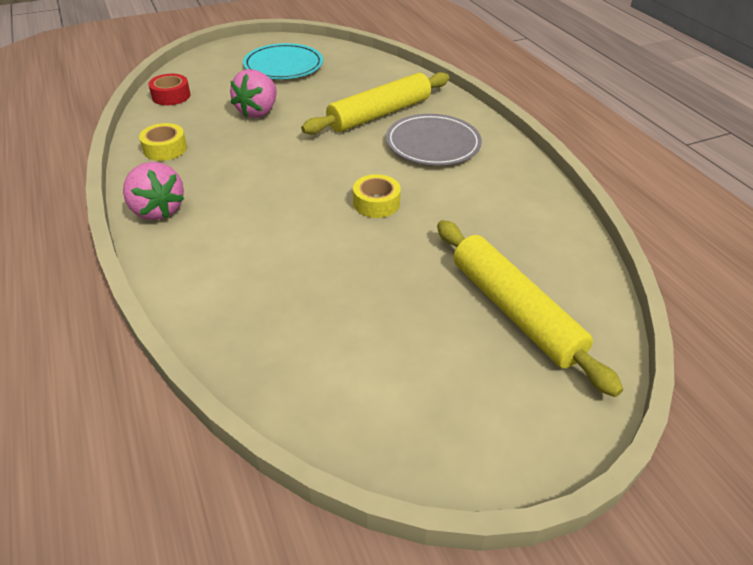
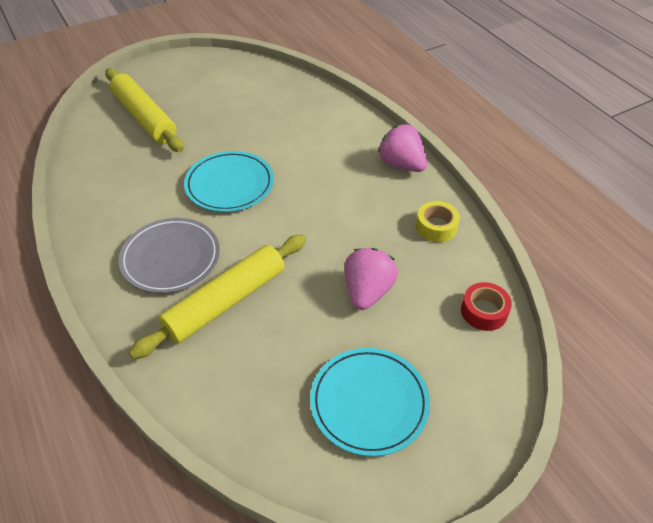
camera: 175 degrees right, 5 degrees up
(376, 203) = (229, 184): yellow tape -> turquoise plate

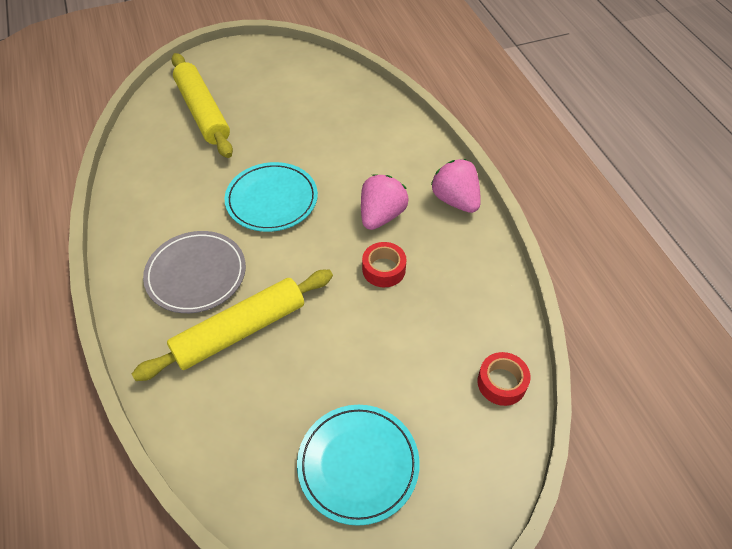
camera: 10 degrees right, 5 degrees up
(350, 230) = (383, 269): none -> red tape
(367, 291) = (385, 341): pink strawberry -> pink strawberry (381, 215)
(436, 227) = (475, 278): yellow tape -> none

